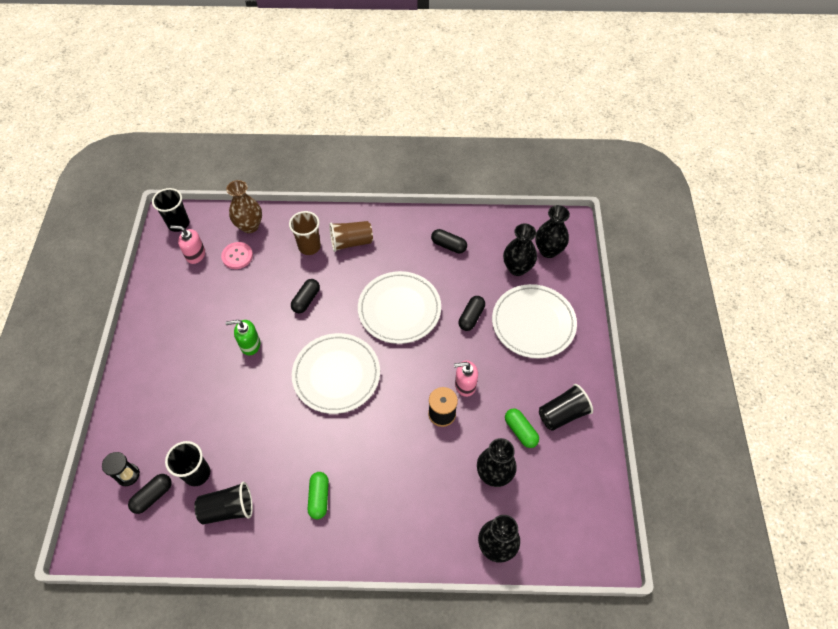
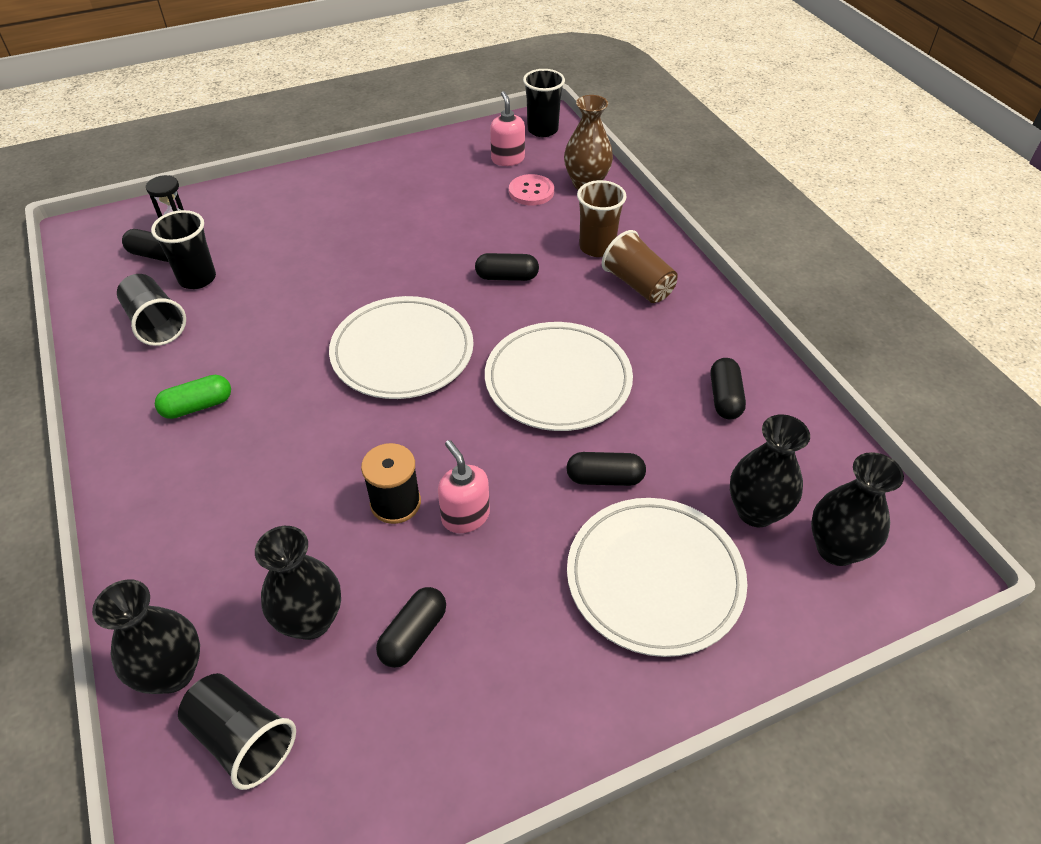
camera: 65 degrees right, 10 degrees down
(250, 345) = (404, 252): green soap dispenser -> none
(520, 431) = (413, 634): green capsule -> black capsule
(562, 414) = (483, 698): black cup -> black cup (242, 738)

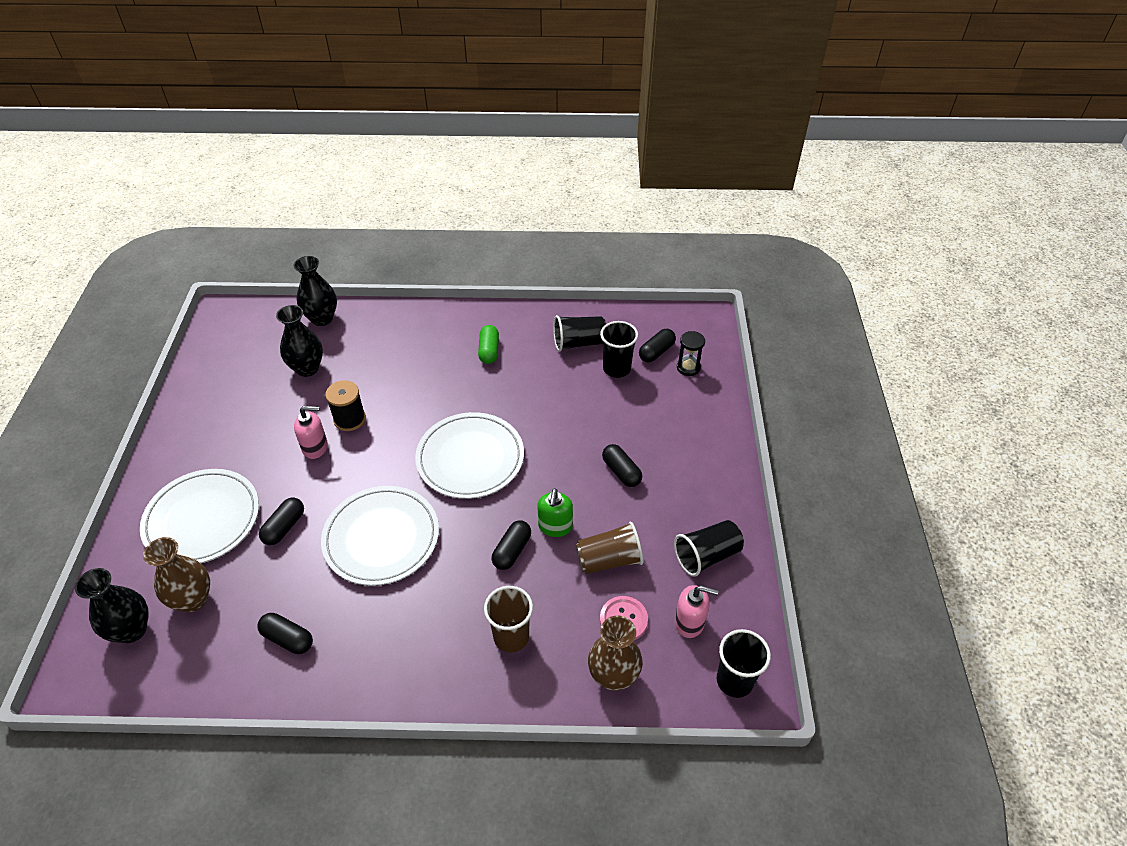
camera: 115 degrees right, 0 degrees up
(242, 738) = (270, 335): black cup -> black cup (706, 556)
(413, 634) = (266, 403): black capsule -> black capsule (621, 472)
(459, 258) = (555, 526): none -> green soap dispenser
(638, 285) = (444, 645): brown cup -> brown cup (609, 560)
(756, 511) = (193, 599): black vase -> brown vase

